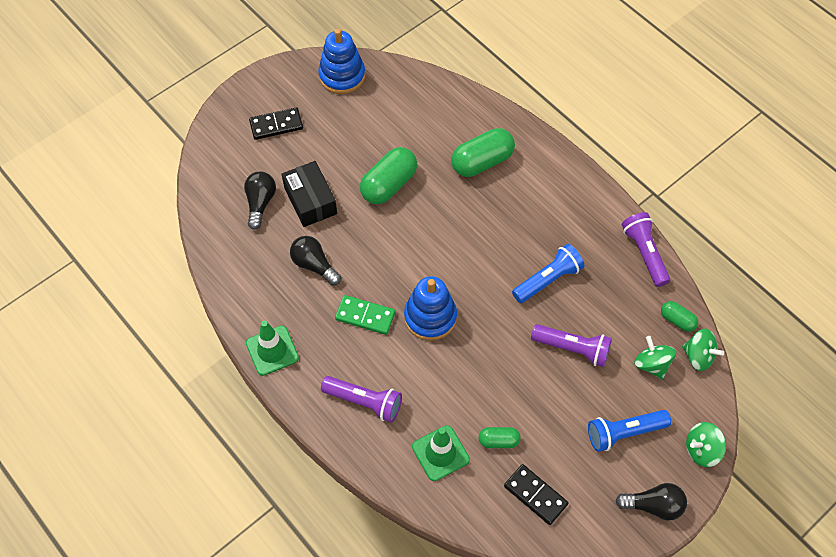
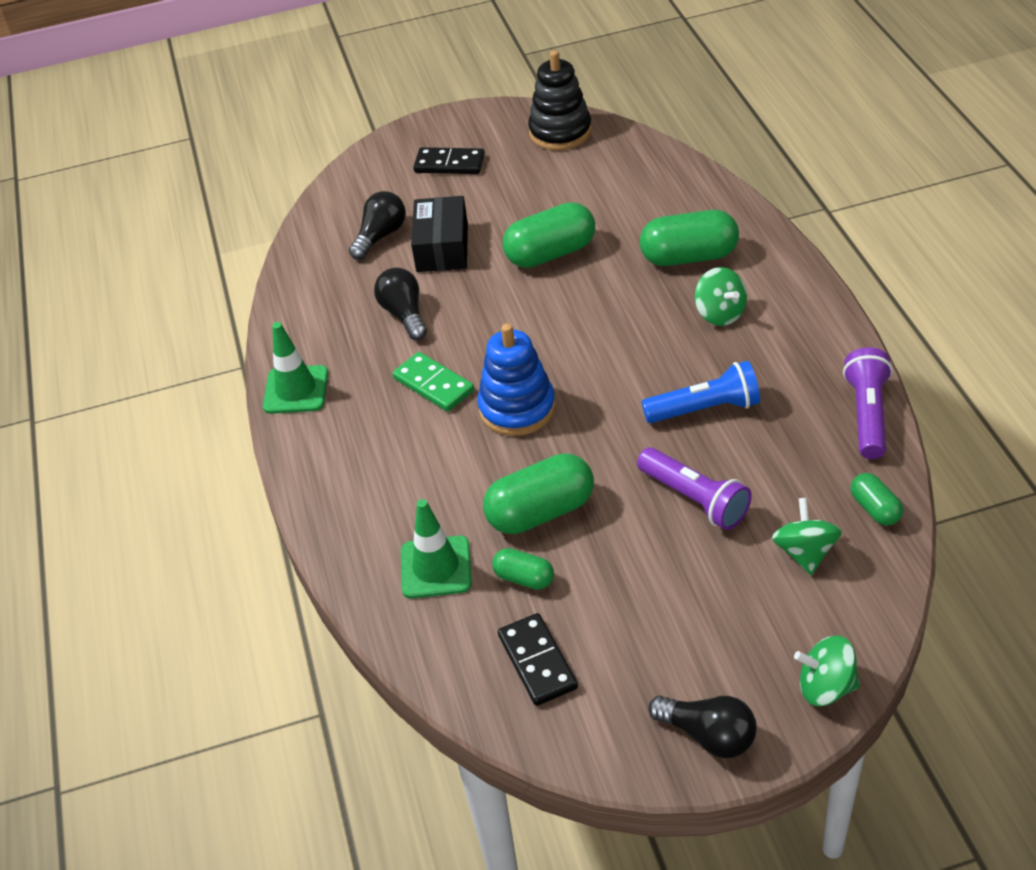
camera: 30 degrees right, 15 degrees down
(342, 76) = (560, 132): blue stacking toy -> black stacking toy
(364, 402) = (373, 478): purple flashlight -> none
(484, 390) = (540, 512): none -> green capsule
(624, 432) = (714, 625): blue flashlight -> none
(698, 356) = (884, 563): green spinning top -> green spinning top (720, 313)

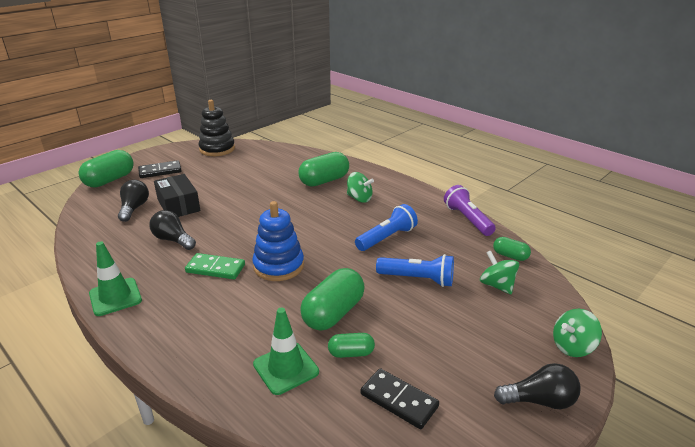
camera: 35 degrees left, 15 degrees down
(550, 253) = (247, 194): green capsule -> green capsule (110, 180)
(694, 499) = (417, 279): purple flashlight -> blue flashlight

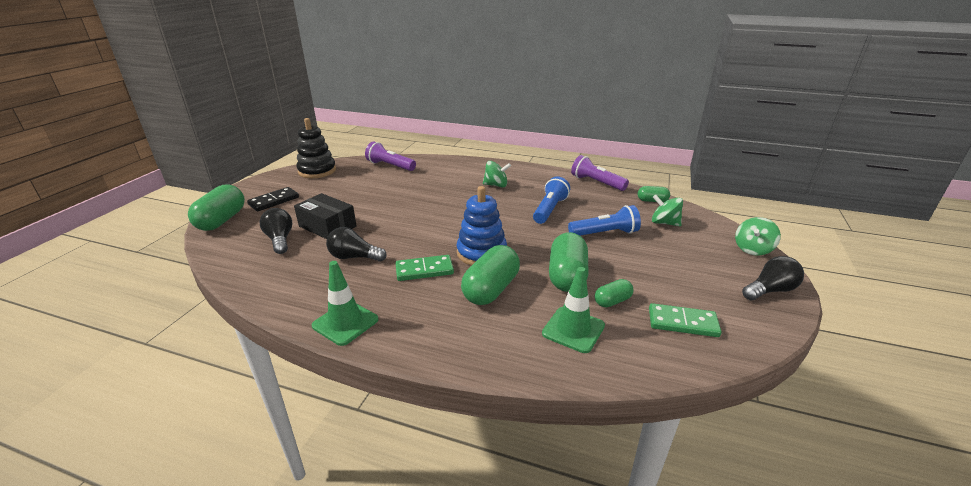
camera: 25 degrees left, 0 degrees up
(281, 156) = (390, 166): none -> purple flashlight
(324, 181) = (451, 178): green capsule -> green capsule (491, 289)
(399, 400) = (682, 323): black domino -> green domino

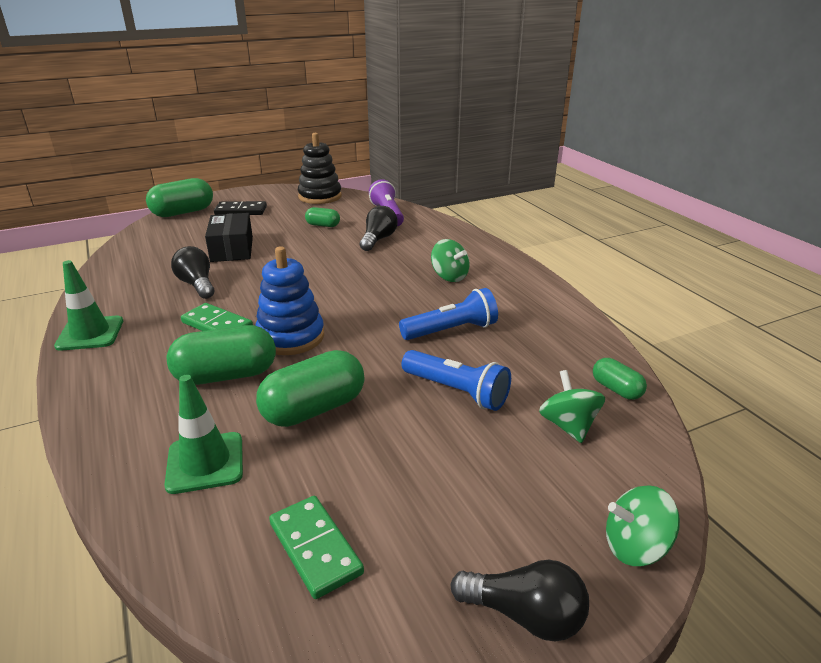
camera: 45 degrees right, 0 degrees up
(280, 239) = (184, 245): black light bulb -> black light bulb (378, 239)
(596, 183) = (583, 328): purple flashlight -> none
(612, 301) = (298, 466): green capsule -> green capsule (323, 225)

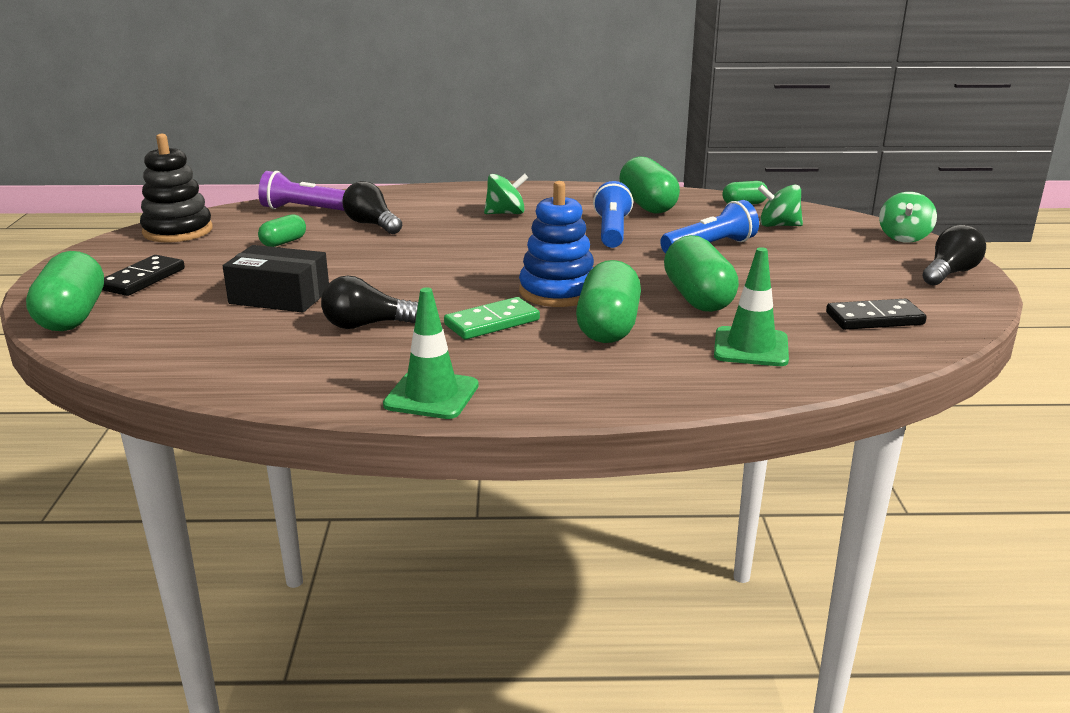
camera: 65 degrees left, 5 degrees down
(315, 548) = (874, 319): green domino -> black domino
(543, 333) = (647, 205): none -> green capsule

